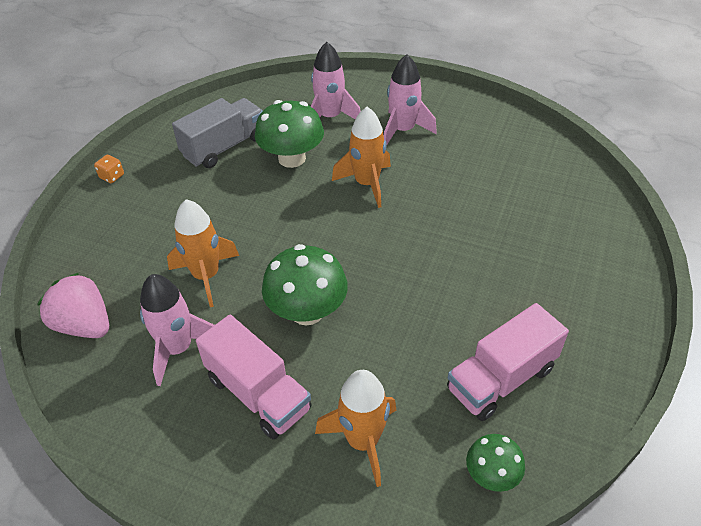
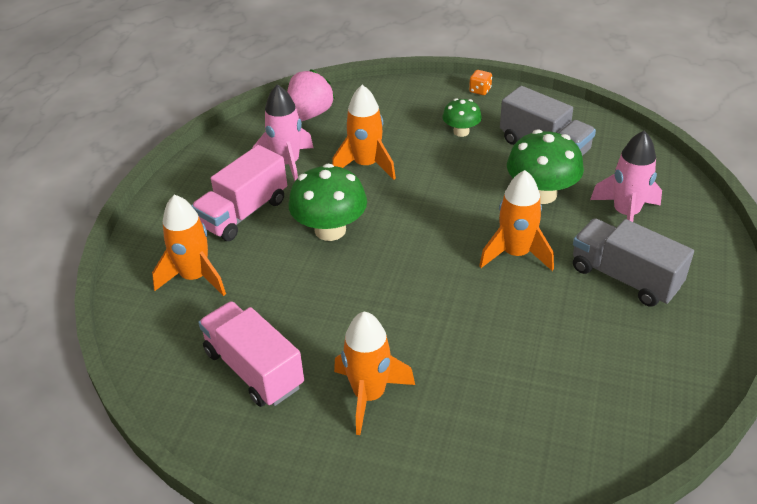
camera: 85 degrees right, 5 degrees down
(403, 131) = (624, 277): pink rocket -> grey truck
(491, 475) = (154, 361): green mushroom -> green mushroom (461, 132)
(528, 292) = (369, 395): none -> orange rocket

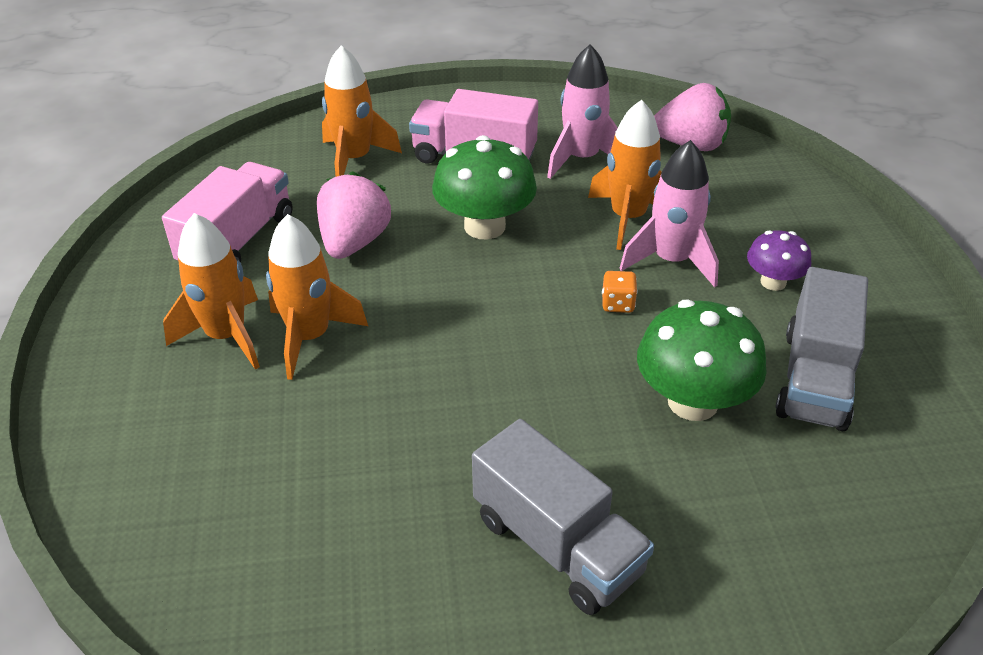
camera: 65 degrees right, 0 degrees up
(303, 301) = (354, 242): none -> pink strawberry
(461, 132) = (773, 282): green mushroom -> purple mushroom
(480, 90) = (894, 275): orange dice -> orange dice (617, 304)
(516, 254) = (538, 405): orange rocket -> orange rocket (310, 337)
(624, 277) = (557, 544): grey truck -> grey truck turned 120 degrees clockwise
(625, 214) = (716, 517): pink rocket -> pink rocket (671, 260)

